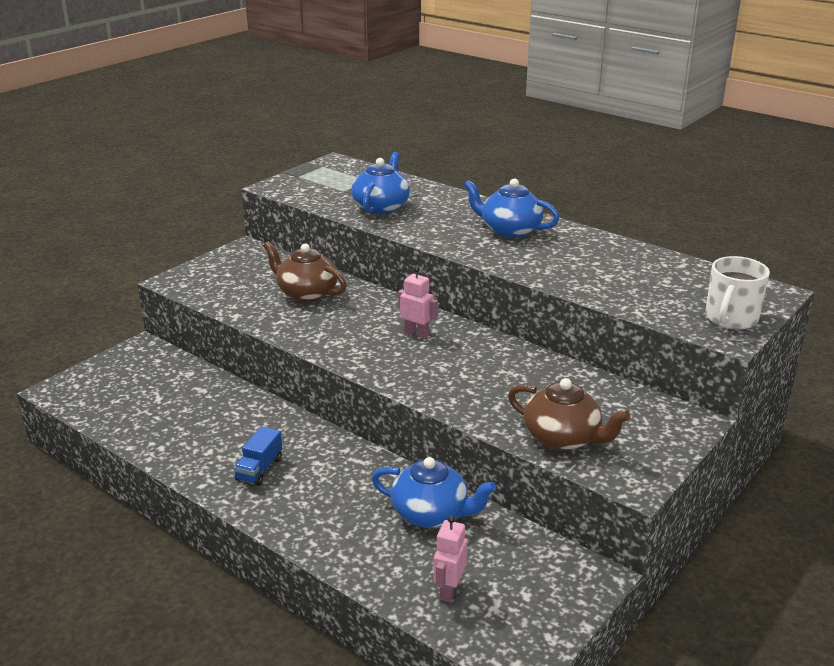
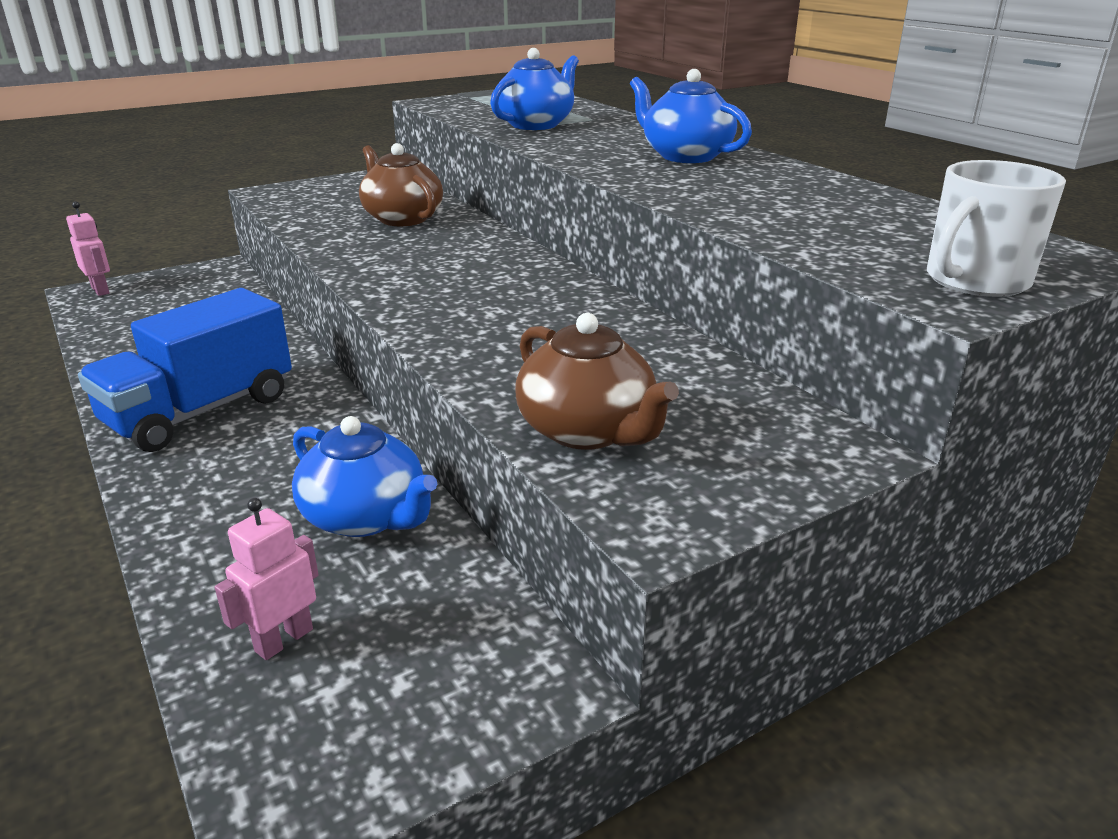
camera: 20 degrees right, 0 degrees up
(259, 469) = (201, 411): blue truck -> blue truck, size x2.14
(417, 333) = (495, 273): pink robot -> pink robot (100, 290)

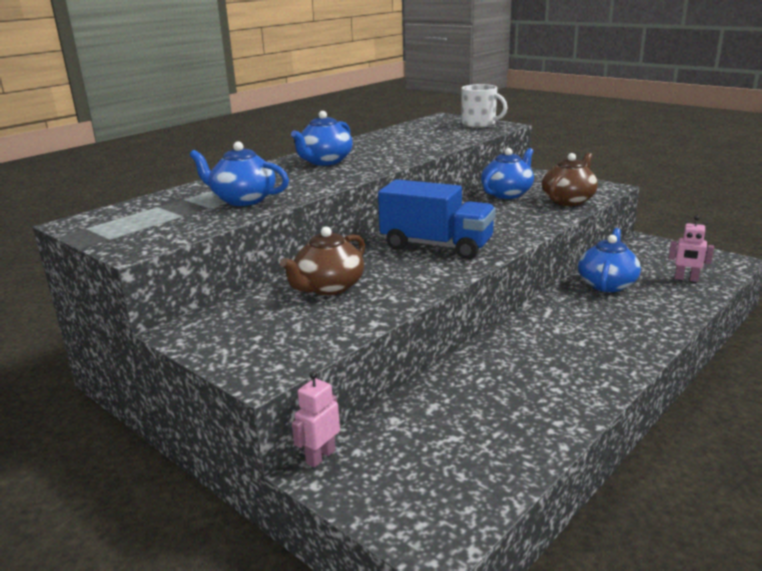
camera: 105 degrees left, 5 degrees down
(100, 290) = (423, 533): pink robot -> pink robot (320, 456)
(201, 411) = (577, 357): blue truck -> blue truck (436, 246)
(683, 375) = (507, 194): none -> blue teapot

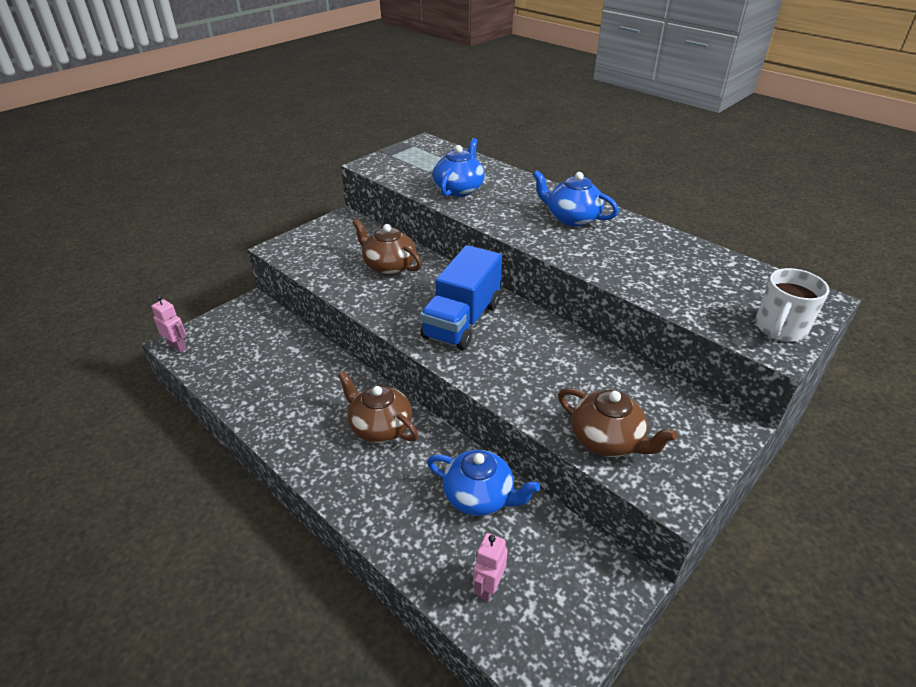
camera: 90 degrees right, 15 degrees up
(320, 456) = (263, 304): pink robot -> pink robot (177, 346)
(507, 194) = (631, 387): blue teapot -> none
(550, 332) = (380, 427): none -> brown teapot

